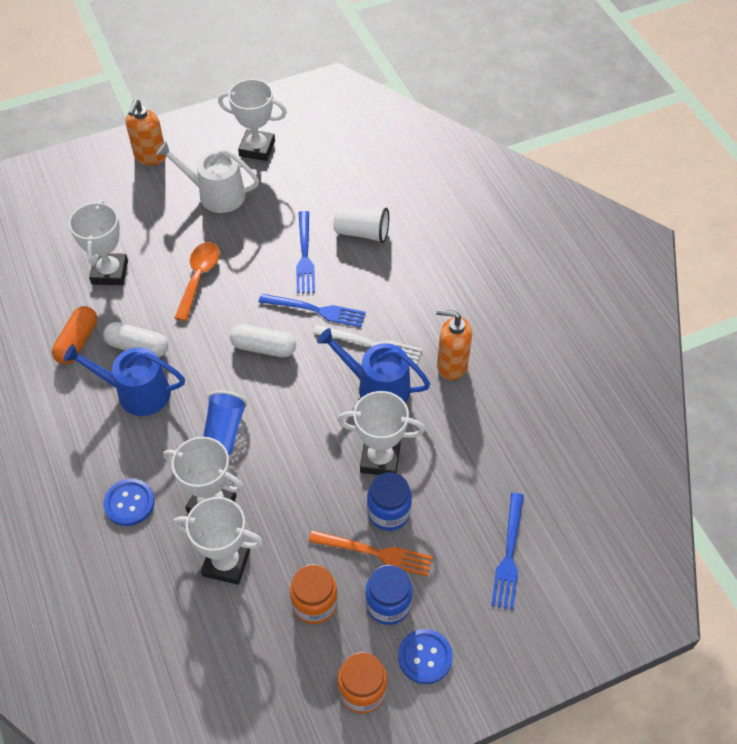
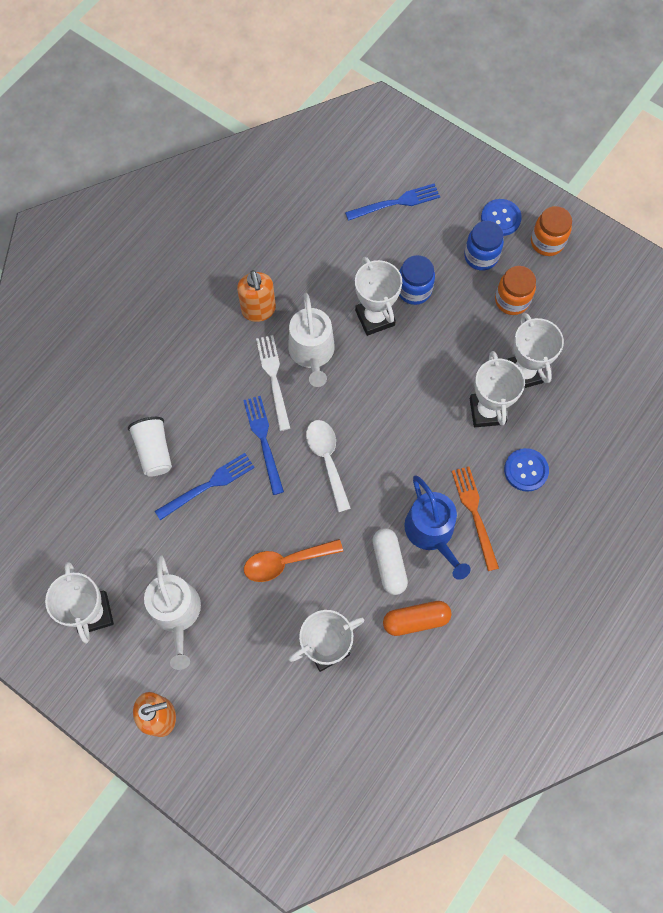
camera: 120 degrees left, 15 degrees up
(224, 432) = (423, 441): blue cup -> none
(264, 348) = (327, 460): white capsule -> white spoon
(375, 553) = (450, 283): orange fork -> orange fork (474, 513)
(377, 387) = (312, 353): blue watering can -> white watering can

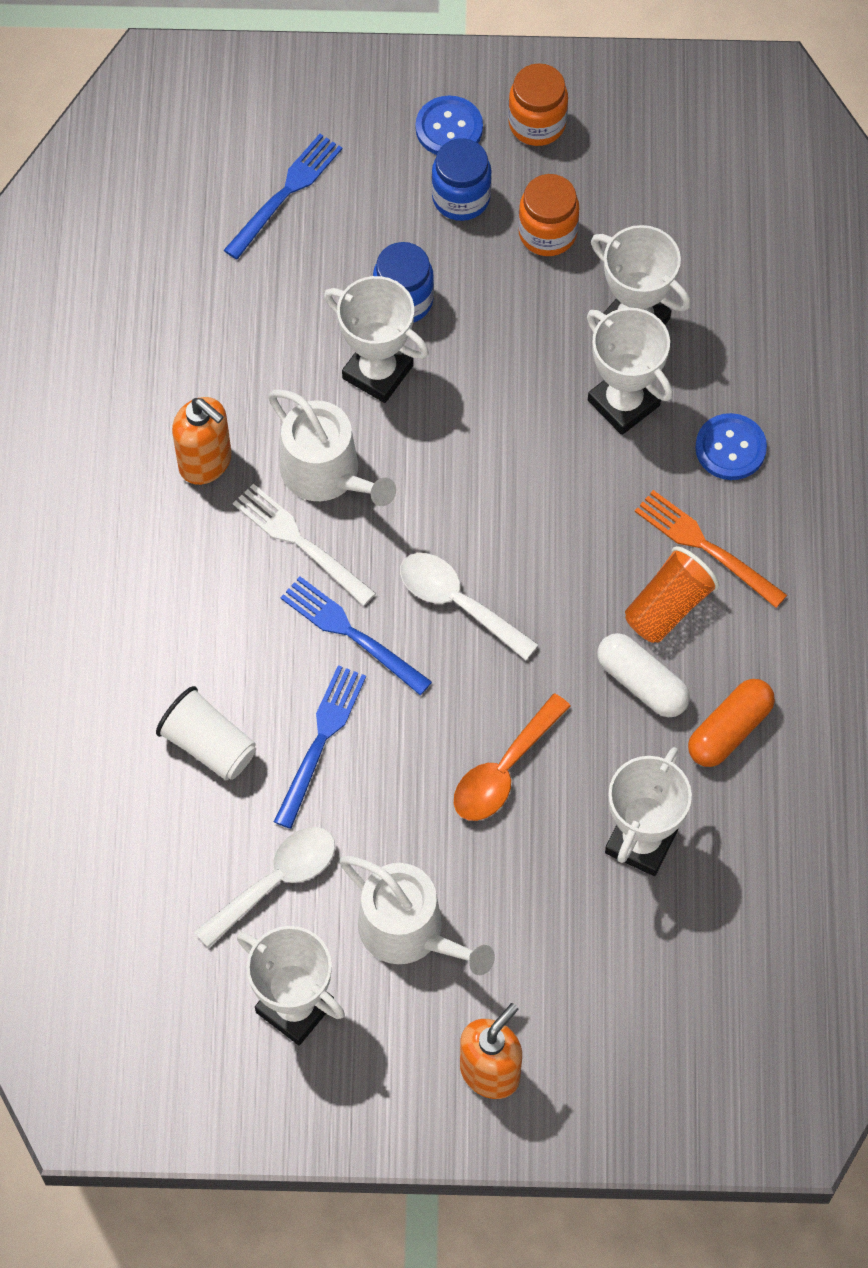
camera: 35 degrees left, 5 degrees down
(133, 542) = (276, 881): none -> white spoon
(432, 532) = (668, 607): blue watering can -> orange cup

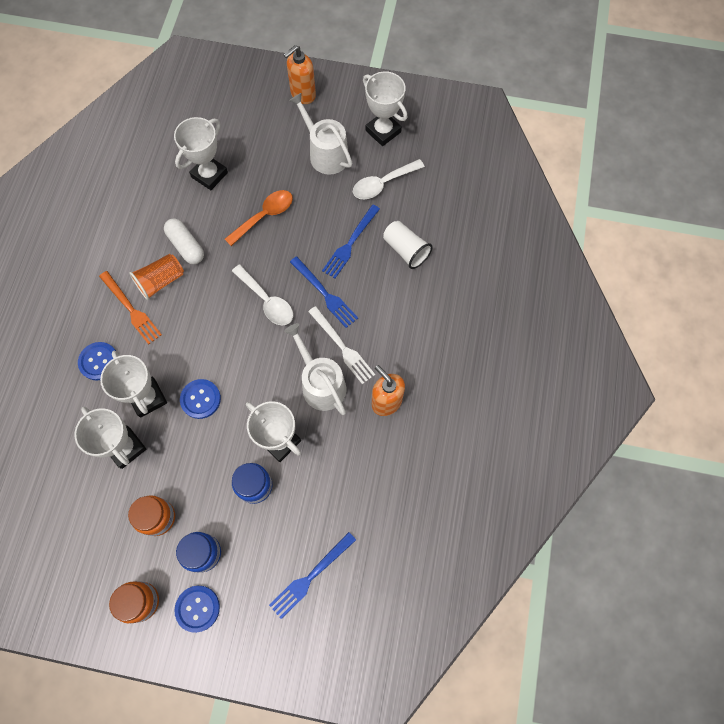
camera: 170 degrees left, 5 degrees up
(531, 415) = (200, 399): none -> blue button
(729, 730) = (151, 217): orange capsule -> none

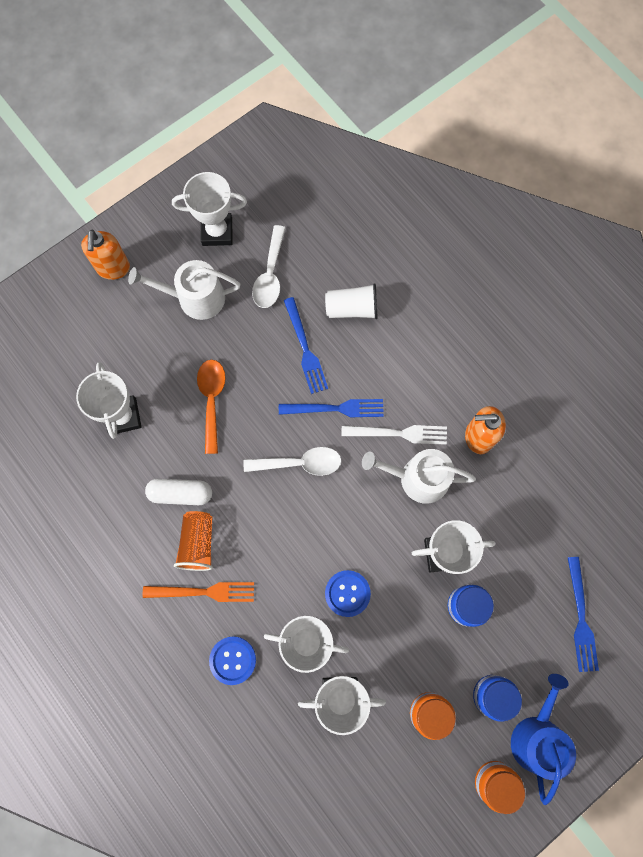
camera: 50 degrees left, 5 degrees up
(197, 608) = (537, 736): blue button -> blue watering can

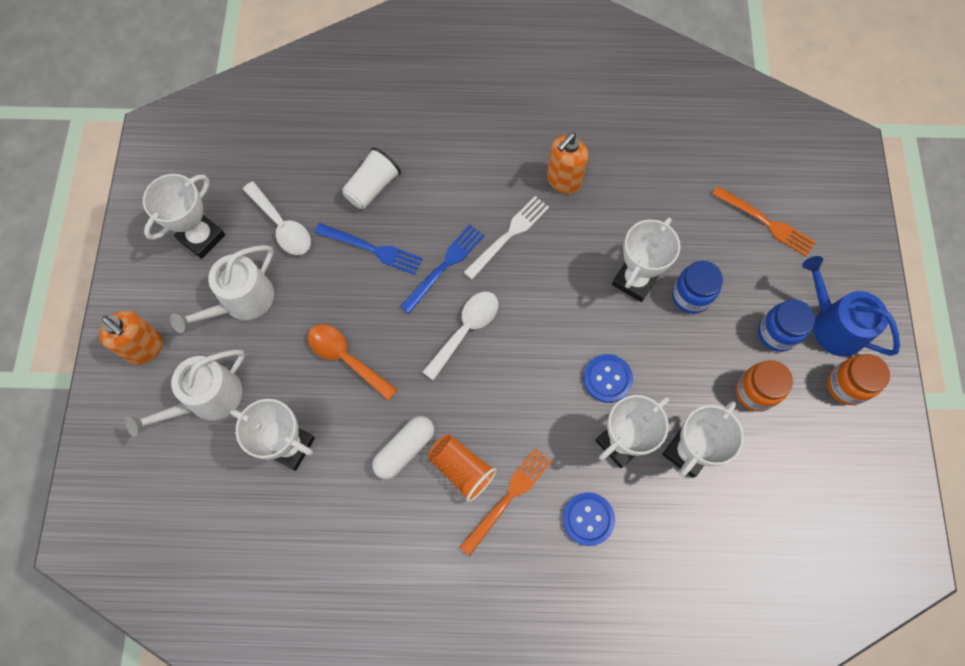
camera: 50 degrees left, 5 degrees down
(417, 478) = (558, 250): white watering can -> white watering can (208, 399)
(581, 618) = (766, 222): blue fork -> orange fork

